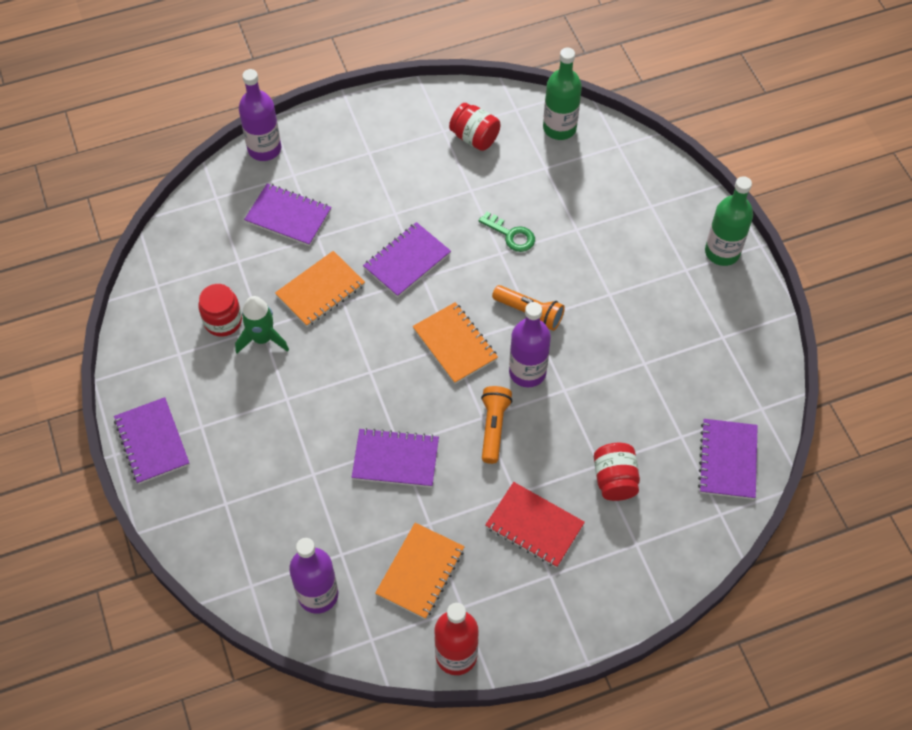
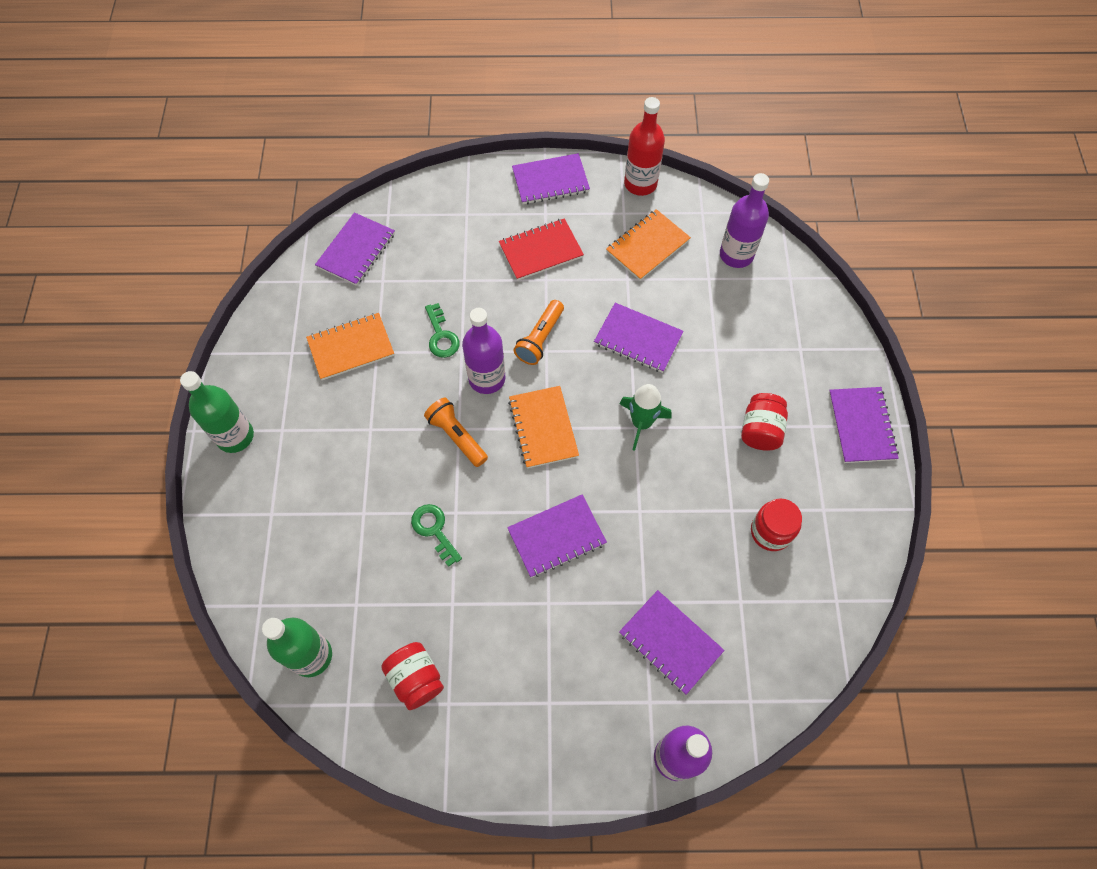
camera: 160 degrees left, 5 degrees up
(262, 338) = (733, 498): green rocket -> green rocket (641, 423)
(320, 290) = (659, 533): orange notebook -> orange notebook (351, 348)
(534, 526) = (541, 251): red notebook -> red notebook turned 75 degrees counterclockwise
(563, 622) = (550, 181): none -> purple notebook
(591, 398) = (441, 336): none -> green key
(614, 480) = (457, 264): red jar -> red jar (760, 430)

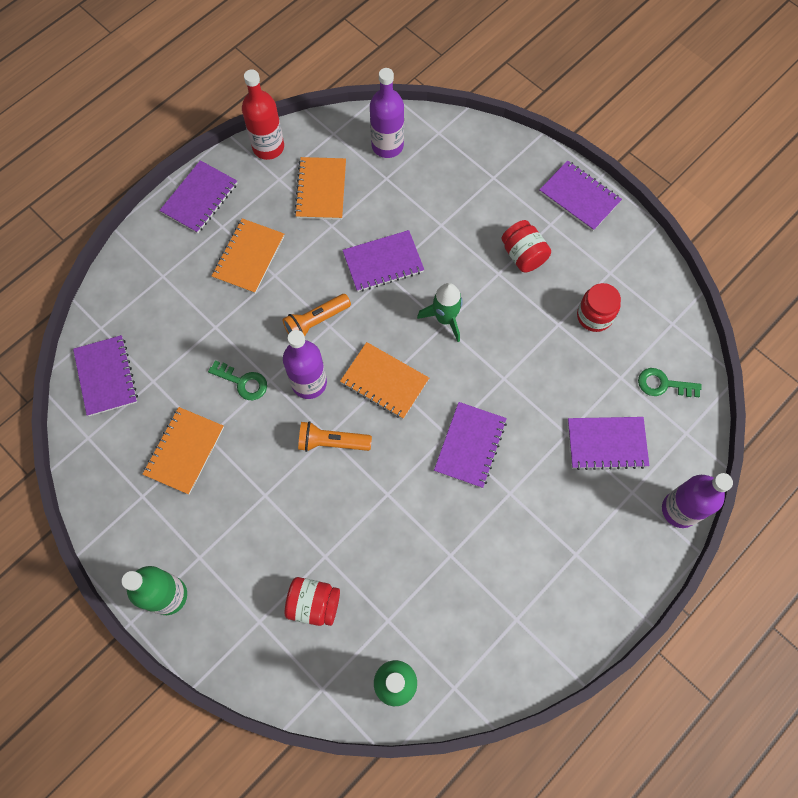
camera: 45 degrees left, 5 degrees up
(416, 679) = (479, 626): red jar -> red jar (314, 604)
(434, 530) = (386, 519): green key -> green key (663, 384)
(540, 339) = (316, 321): orange flashlight -> orange flashlight turned 75 degrees clockwise
(541, 251) = (249, 257): red notebook -> orange notebook

